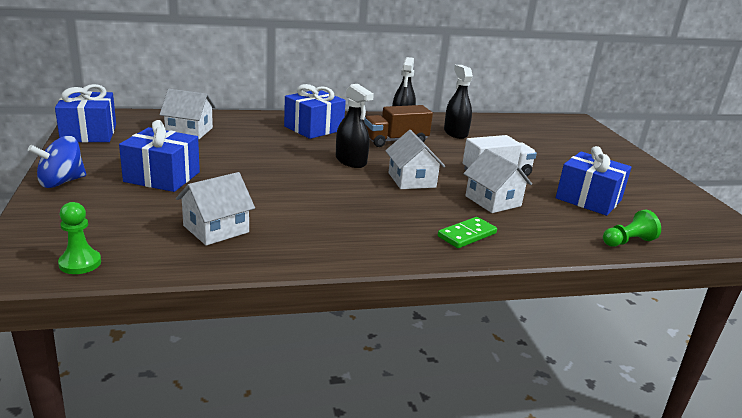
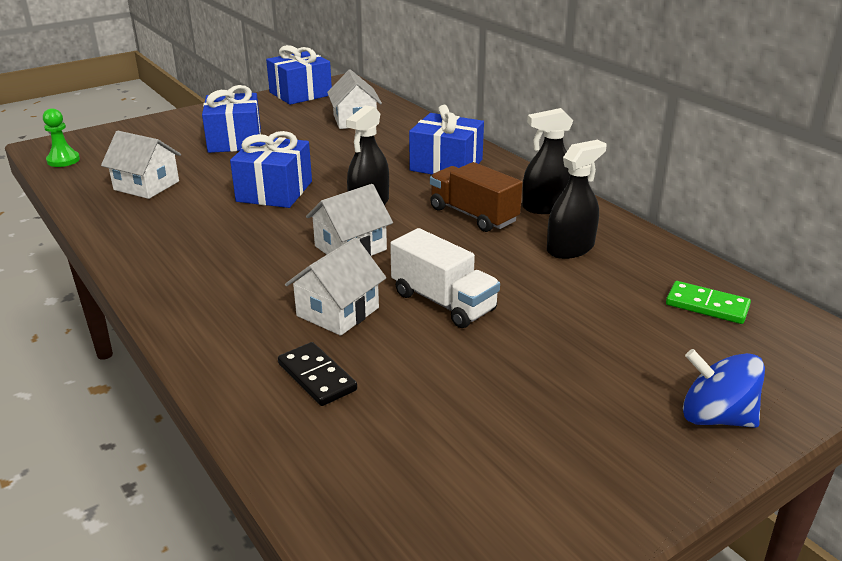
camera: 70 degrees right, 5 degrees up
(61, 182) = (192, 116): blue spinning top -> blue spinning top (715, 417)
(467, 235) = (218, 307): green domino -> green domino (707, 306)
(563, 221) = (317, 377): none -> black domino
(588, 199) = (427, 396): blue gift -> blue gift (274, 191)
(627, 241) = (288, 445): green pawn -> none

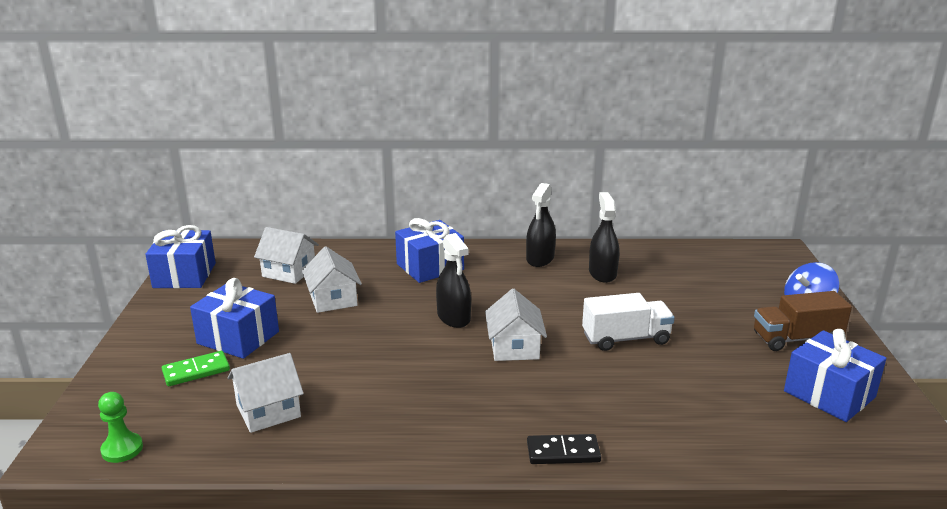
camera: 55 degrees left, 5 degrees down
(274, 191) = (375, 349): blue gift -> blue gift (829, 394)
(317, 377) = (677, 416): black domino -> black domino (563, 452)
(337, 312) = (601, 382): white house -> white house (333, 299)
(473, 215) = (521, 286): brown truck -> brown truck (796, 339)
(707, 306) = (705, 264): green domino -> green domino (196, 371)

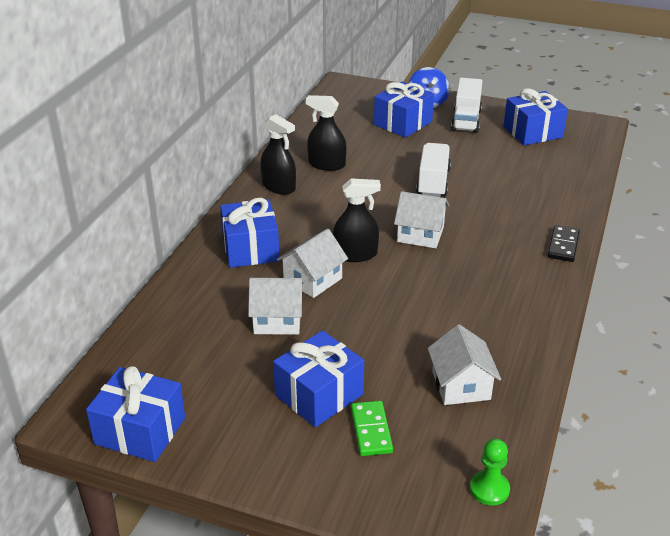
camera: 70 degrees left, 10 degrees up
(289, 272) = (193, 343): white house -> white house (312, 279)
(737, 299) = (402, 123): none -> blue gift
(796, 339) = (466, 120): brown truck -> white truck

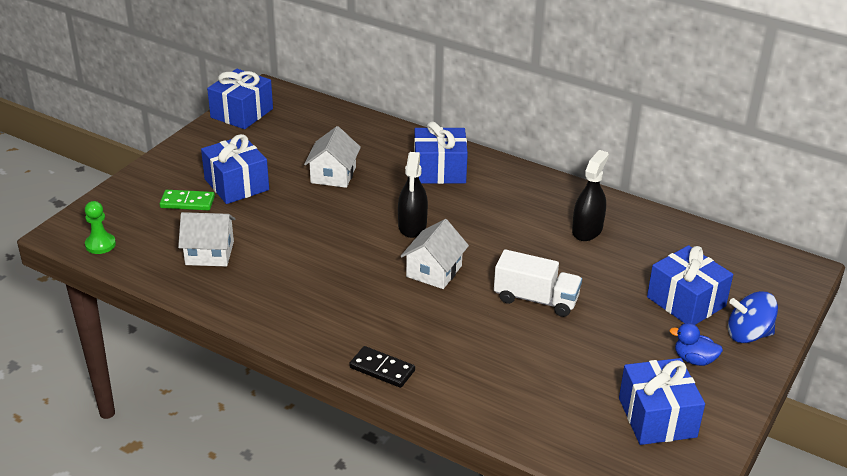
camera: 100 degrees right, 0 degrees up
(279, 186) = (545, 195): black spray bottle -> none
(312, 279) = (381, 198): white house -> none
(466, 120) = (694, 359): white truck -> blue duck

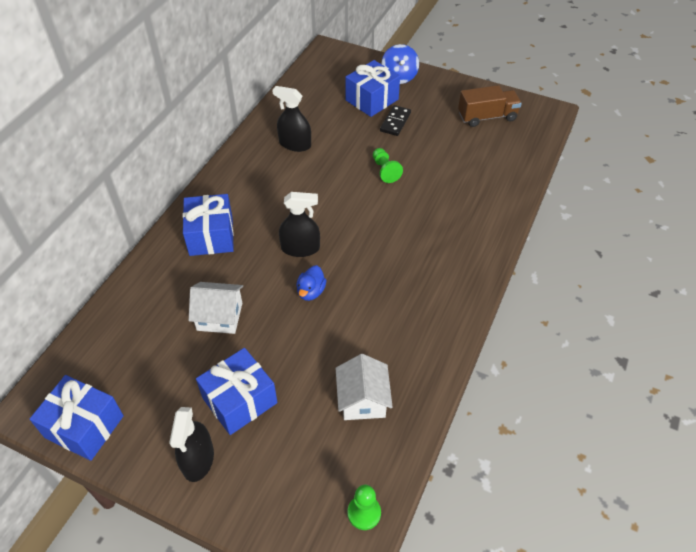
camera: 95 degrees left, 15 degrees up
(187, 202) = (276, 442): green domino -> none
(189, 164) = (198, 459): none -> black spray bottle
(382, 369) = (485, 250): black domino -> black domino (395, 122)
(434, 271) = (362, 229): white house -> none
(536, 299) = (385, 170): white truck -> green pawn
(657, 417) = (487, 117): blue gift -> brown truck
(694, 359) = (429, 99): blue duck -> blue duck (311, 292)

